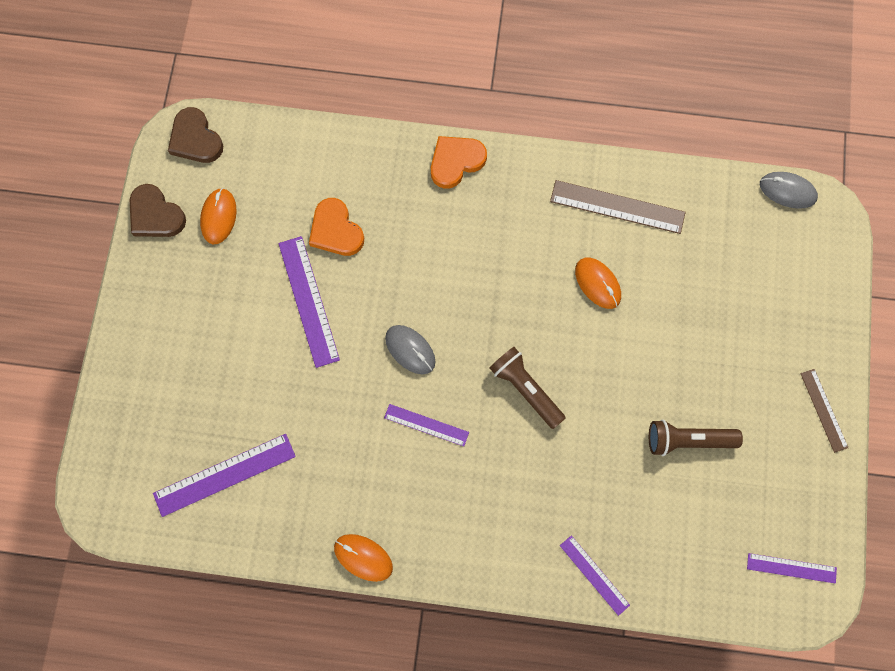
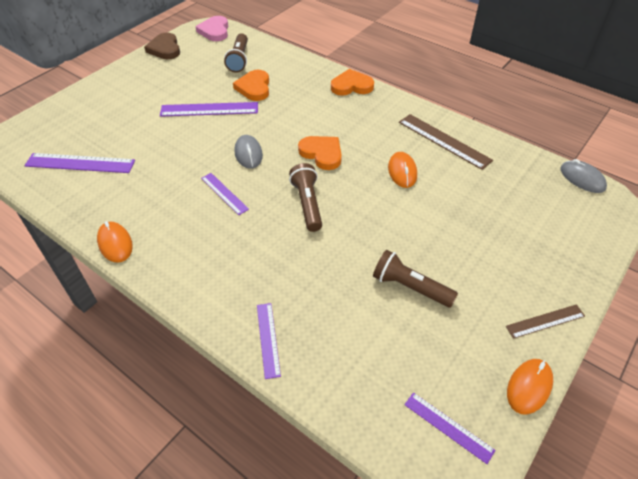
camera: 30 degrees right, 25 degrees down
(195, 139) = (215, 31): brown heart -> pink heart
(218, 217) = (196, 60): orange mouse -> orange mouse (529, 387)
(276, 184) = (239, 60): none -> brown flashlight
(308, 301) = (209, 109): purple ruler -> purple ruler turned 75 degrees clockwise
(494, 304) = (322, 154): none -> orange heart
(823, 410) = (545, 321): brown ruler -> brown ruler turned 60 degrees clockwise

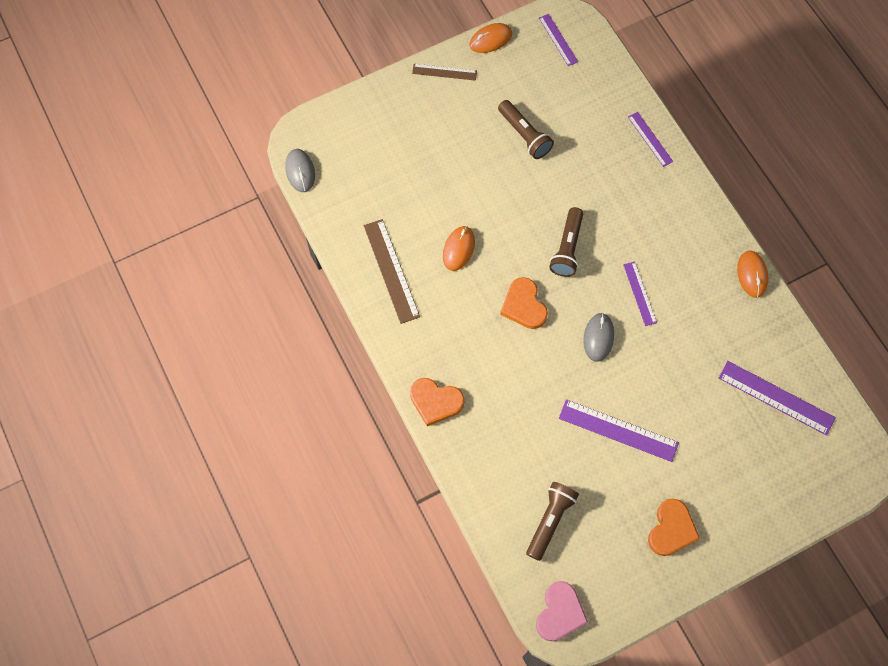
camera: 155 degrees left, 20 degrees up
(165, 49) = (642, 594): brown heart -> none
(254, 88) = (552, 449): orange heart -> orange heart (671, 529)
(268, 339) = (650, 139): purple ruler -> purple ruler turned 45 degrees counterclockwise

